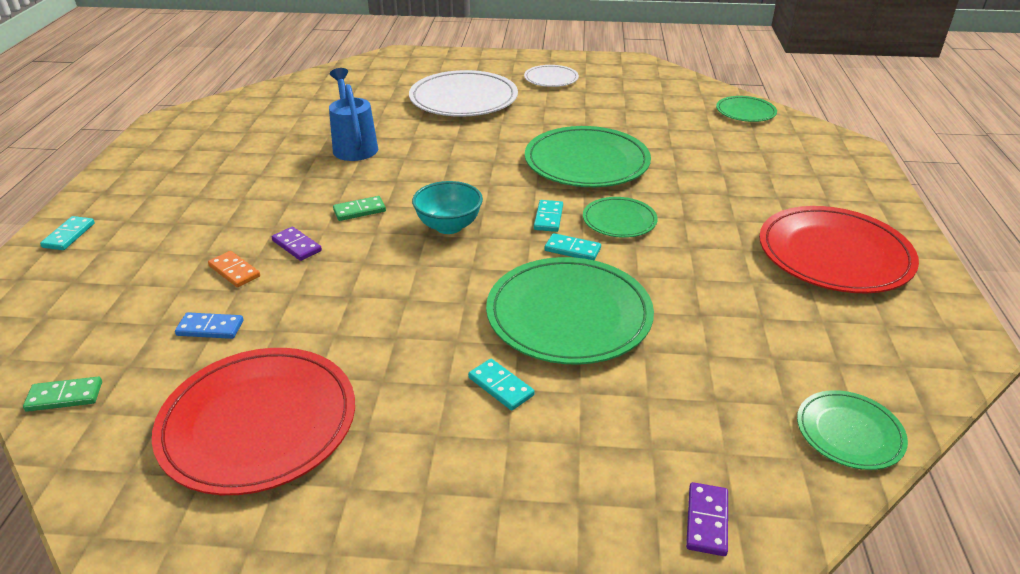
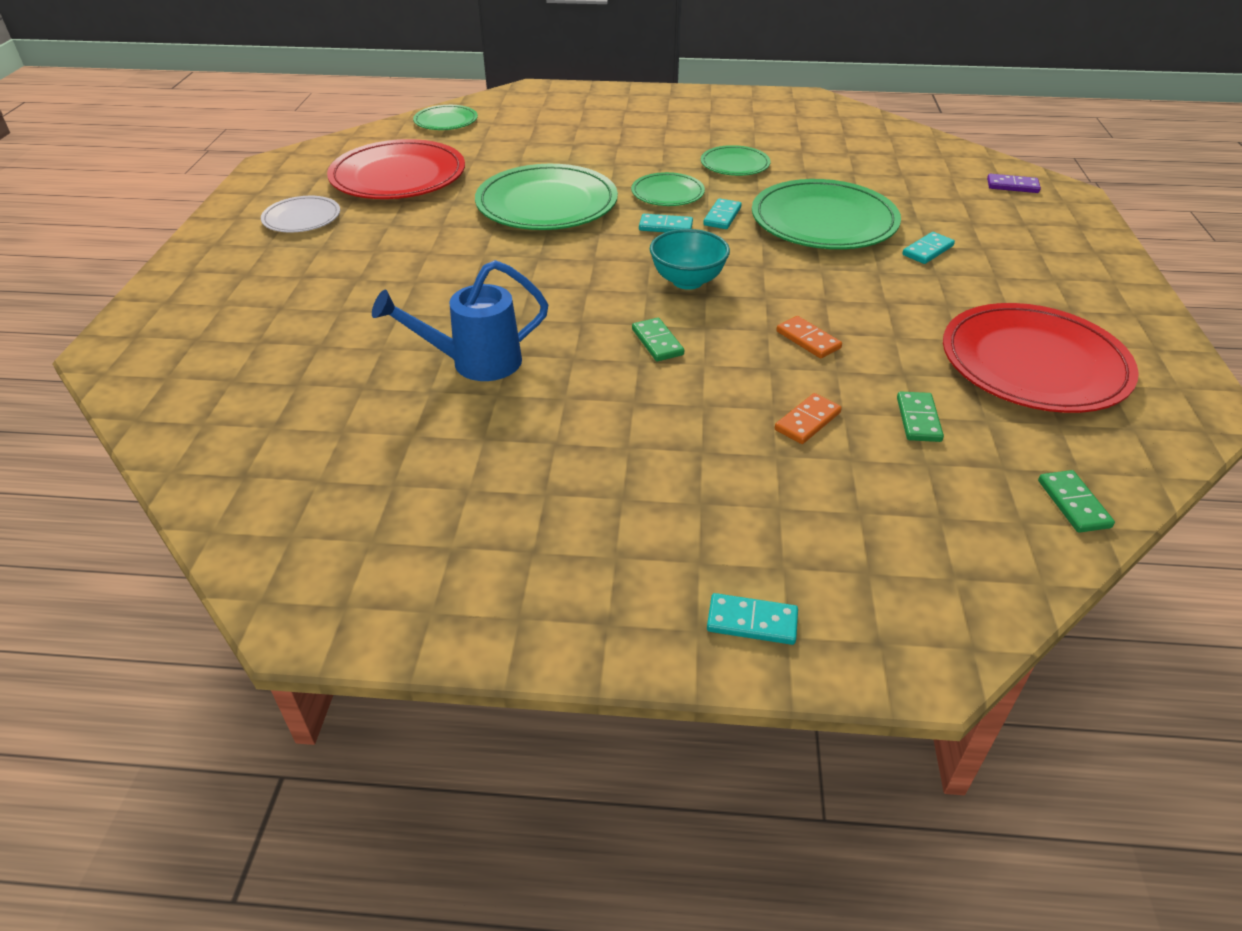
camera: 90 degrees left, 5 degrees up
(210, 328) = (918, 419): blue domino -> green domino
(296, 246) = (743, 380): purple domino -> none
(342, 282) = (808, 340): none -> orange domino
(463, 99) = (342, 281): white plate -> none
(834, 254) = (711, 118): red plate -> red plate (398, 176)
(849, 432) = (912, 140): green plate -> green plate (735, 164)

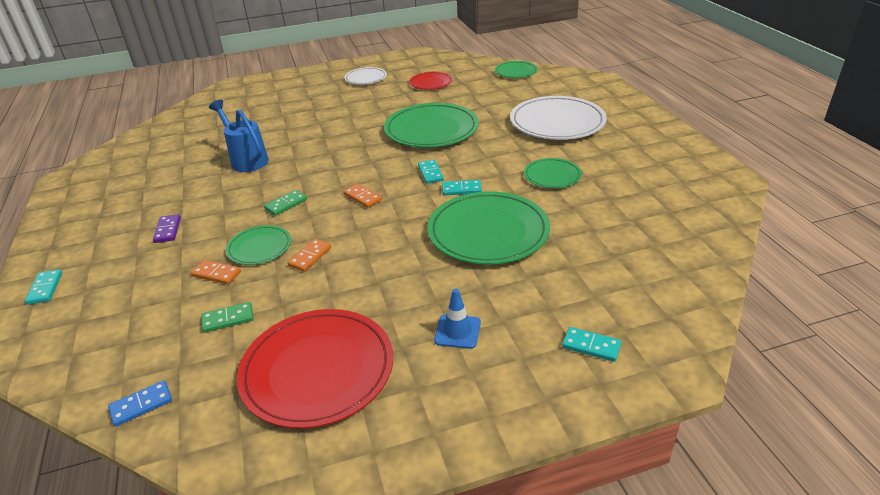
camera: 70 degrees right, 5 degrees down
(398, 176) = (431, 83): red plate -> red plate, size x0.53
(615, 133) = (557, 122): none -> white plate
(667, 193) = (480, 162): green plate -> green plate (259, 247)
(687, 281) = (362, 197): turquoise bowl -> orange domino
(928, 250) = (474, 290): turquoise domino -> turquoise domino (591, 346)
(992, 273) = (457, 331): none -> blue traffic cone
(1012, 186) = (655, 326): purple domino -> purple domino (168, 230)
(1073, 504) = (141, 405): green domino -> blue domino

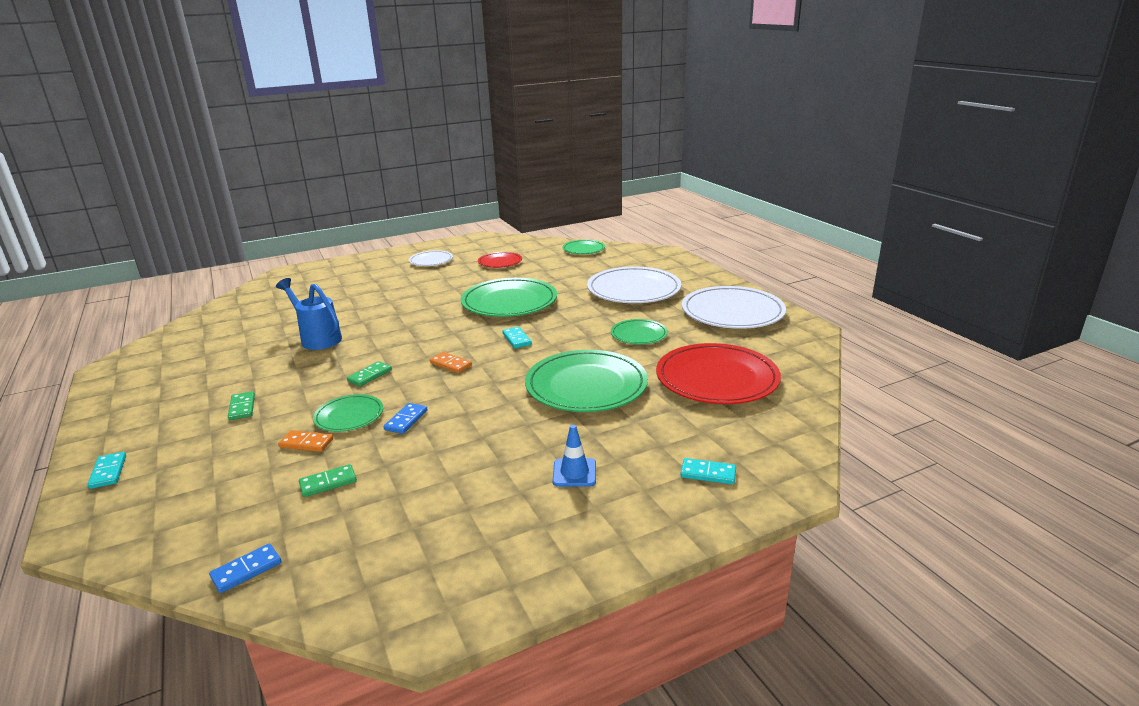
camera: 10 degrees left, 10 degrees down
(168, 230) = (242, 407): purple domino -> green domino
(310, 257) = (406, 420): orange domino -> blue domino
(317, 370) = (436, 519): red plate -> red plate (717, 378)
(461, 189) = (551, 351): turquoise domino -> none
(654, 155) = (732, 312): none -> white plate

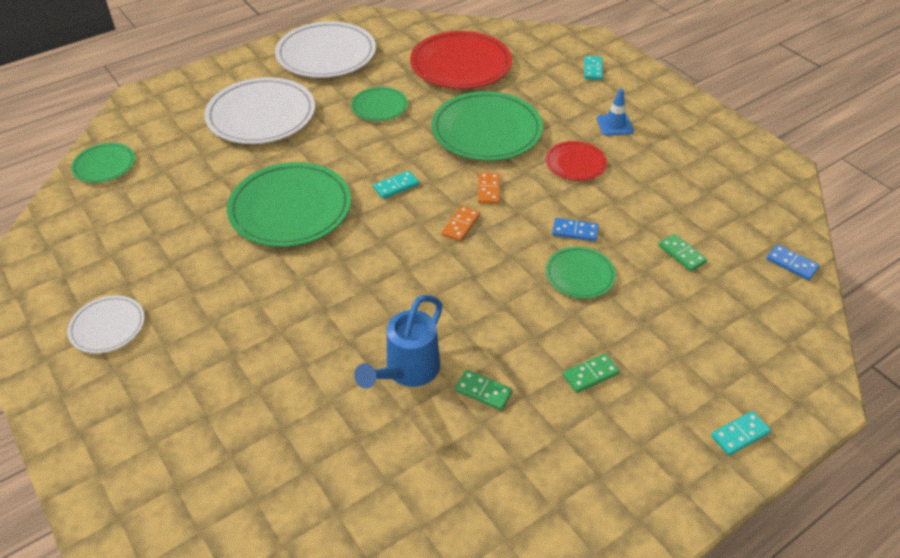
camera: 100 degrees left, 20 degrees up
(306, 443) = (634, 290): orange domino -> orange domino (488, 190)
(369, 375) = (497, 284): green domino -> green domino (483, 391)
(500, 262) = (137, 242): red plate -> red plate (575, 163)

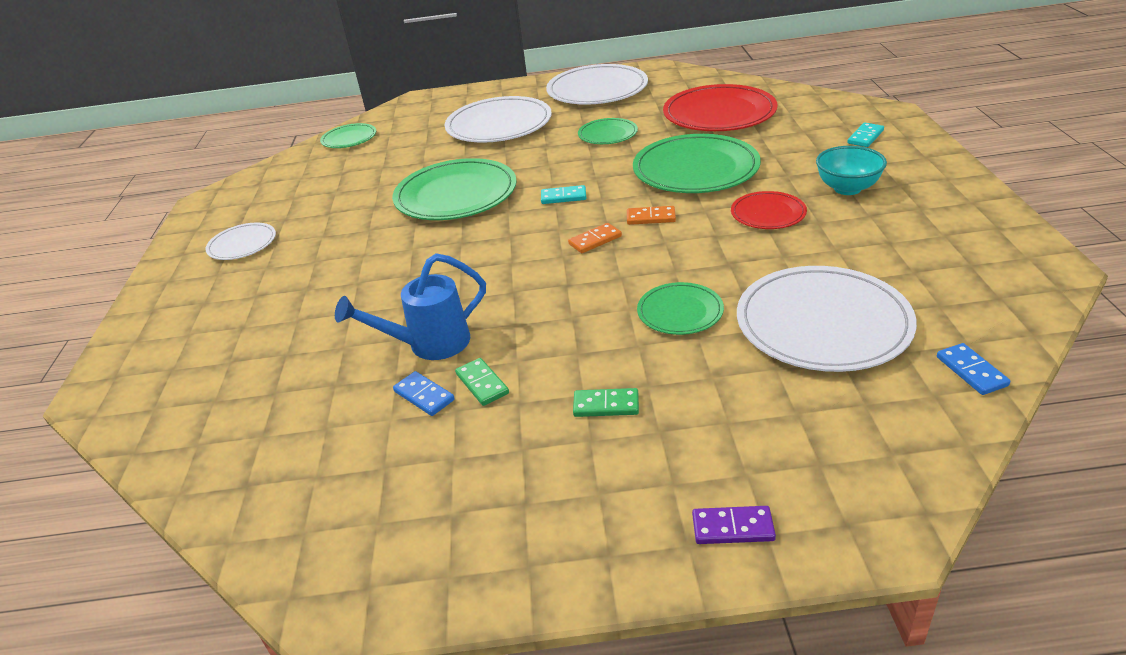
camera: 35 degrees right, 10 degrees down
(488, 190) = (651, 217): orange domino -> orange domino turned 60 degrees clockwise
(575, 231) = (711, 272): blue domino -> blue domino (424, 396)
(615, 125) = (847, 188): blue traffic cone -> turquoise bowl
(682, 254) = (823, 323): green domino -> white plate
(740, 434) = (733, 528): turquoise domino -> purple domino

